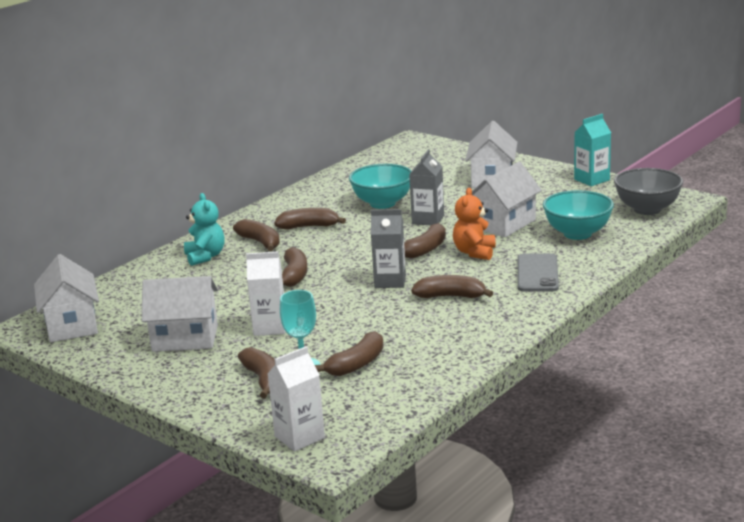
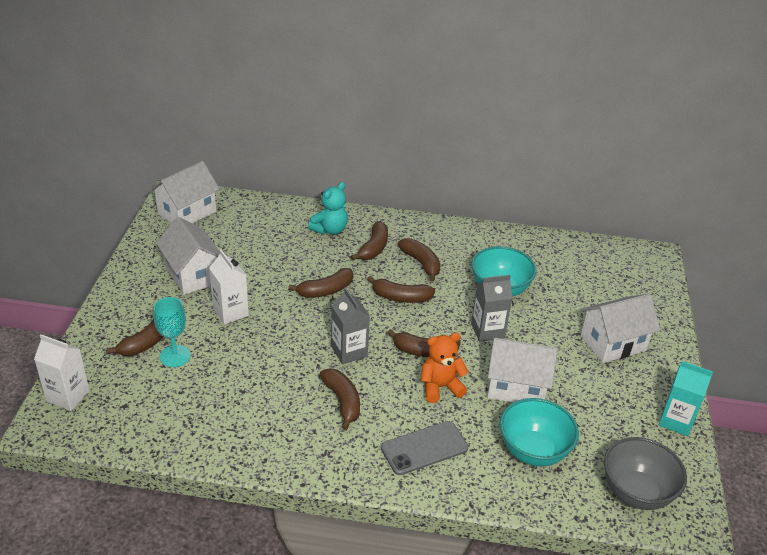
camera: 55 degrees right, 15 degrees up
(356, 364) = (192, 386): brown banana -> brown banana (400, 297)

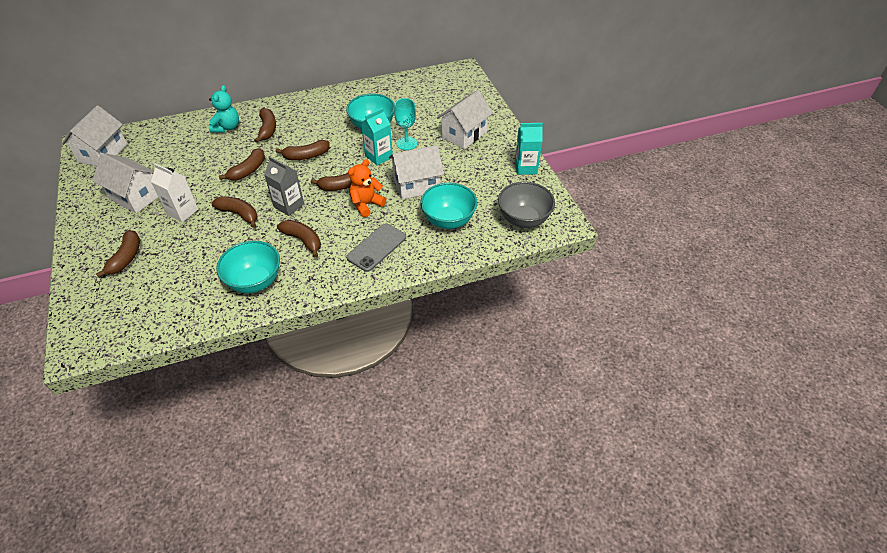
camera: 25 degrees left, 10 degrees up
(68, 396) = (83, 321): white carton -> none
(175, 356) = (156, 259): turquoise goblet -> turquoise goblet (406, 143)
(263, 429) = (255, 281): none -> turquoise bowl
(421, 263) = (308, 128): brown banana -> brown banana (239, 214)
(487, 331) = (379, 156): grey carton -> turquoise carton

